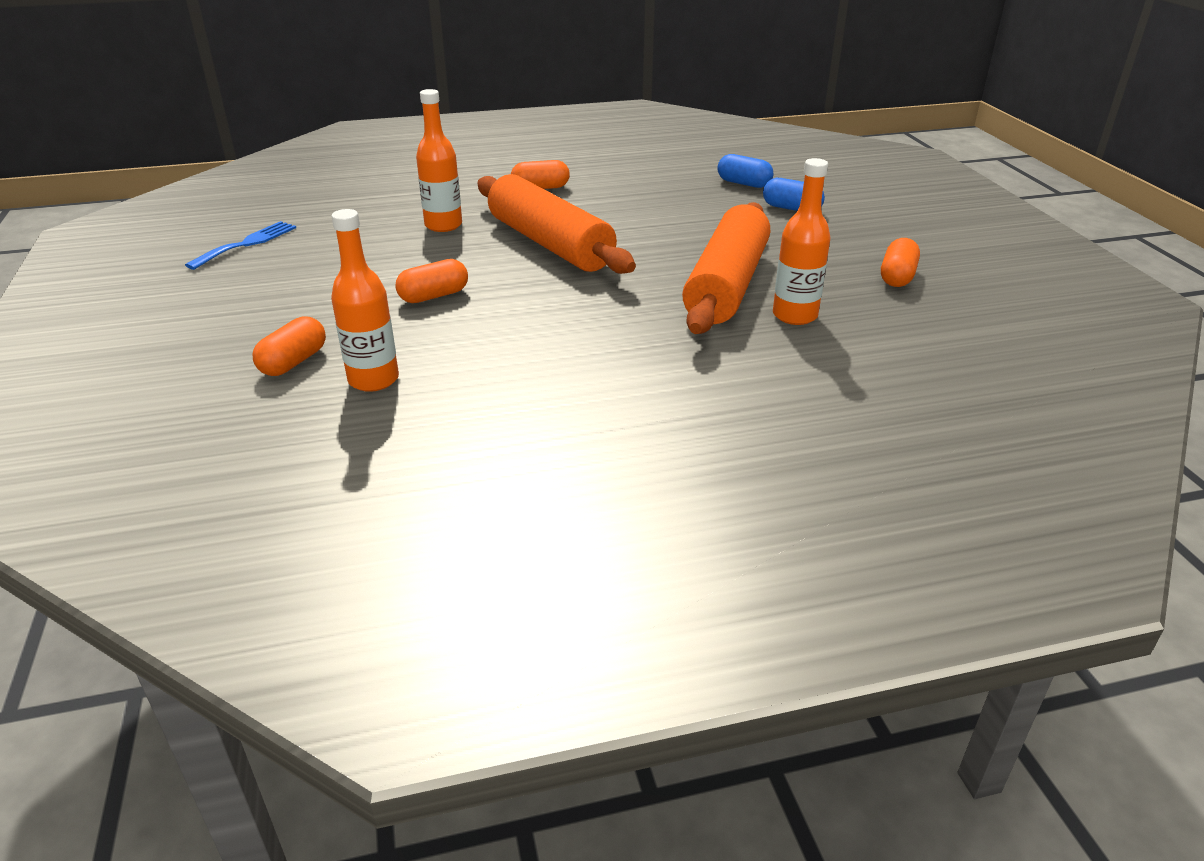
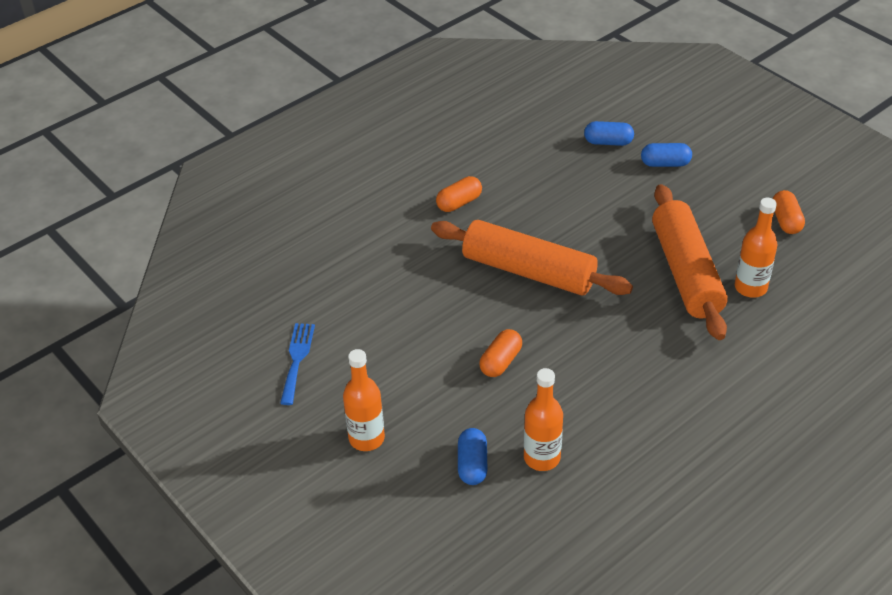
camera: 25 degrees left, 10 degrees up
(293, 362) = (472, 465): orange capsule -> blue capsule
(443, 225) = (428, 279): orange bottle -> orange bottle (366, 438)

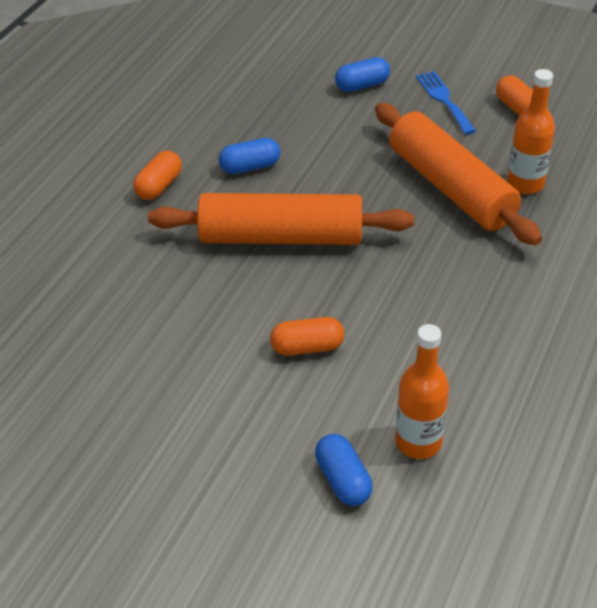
camera: 25 degrees left, 0 degrees up
(297, 359) = (54, 427): blue fork -> blue fork (444, 100)
(366, 438) = (195, 495): orange bottle -> none
(501, 362) = (307, 347): orange capsule -> orange capsule turned 75 degrees clockwise
(608, 142) = (289, 80): blue capsule -> blue capsule (250, 167)

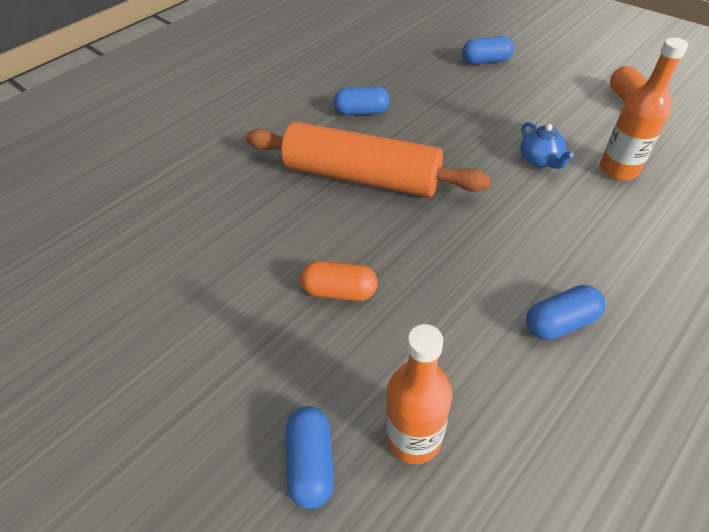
camera: 20 degrees right, 5 degrees up
(159, 186) = (279, 115): orange capsule -> none
(444, 100) = (557, 82): blue fork -> none
(450, 188) = (540, 160): orange rolling pin -> blue teapot
(508, 330) = (560, 322): none -> blue capsule

